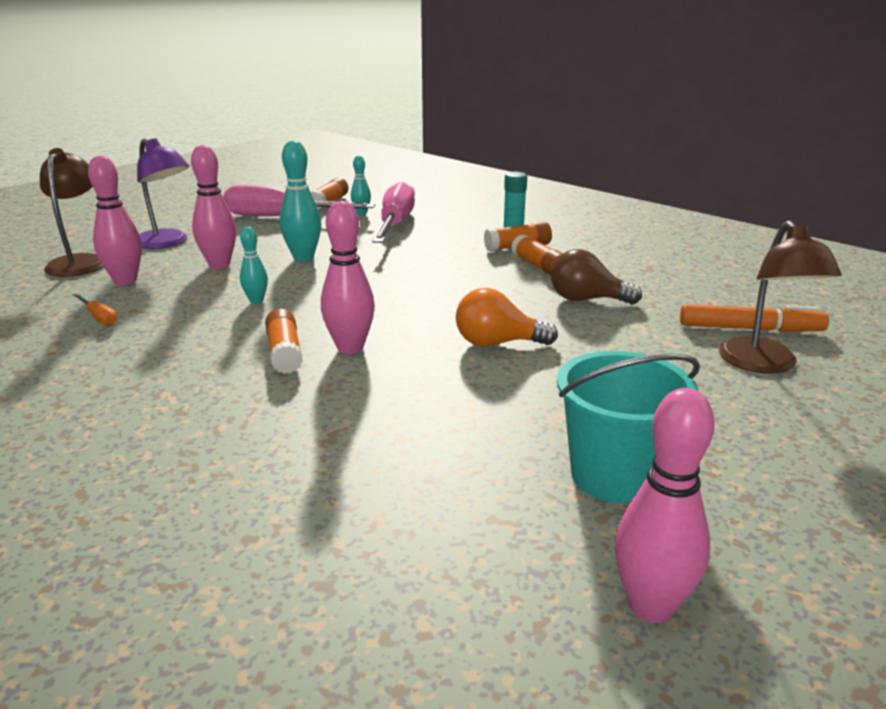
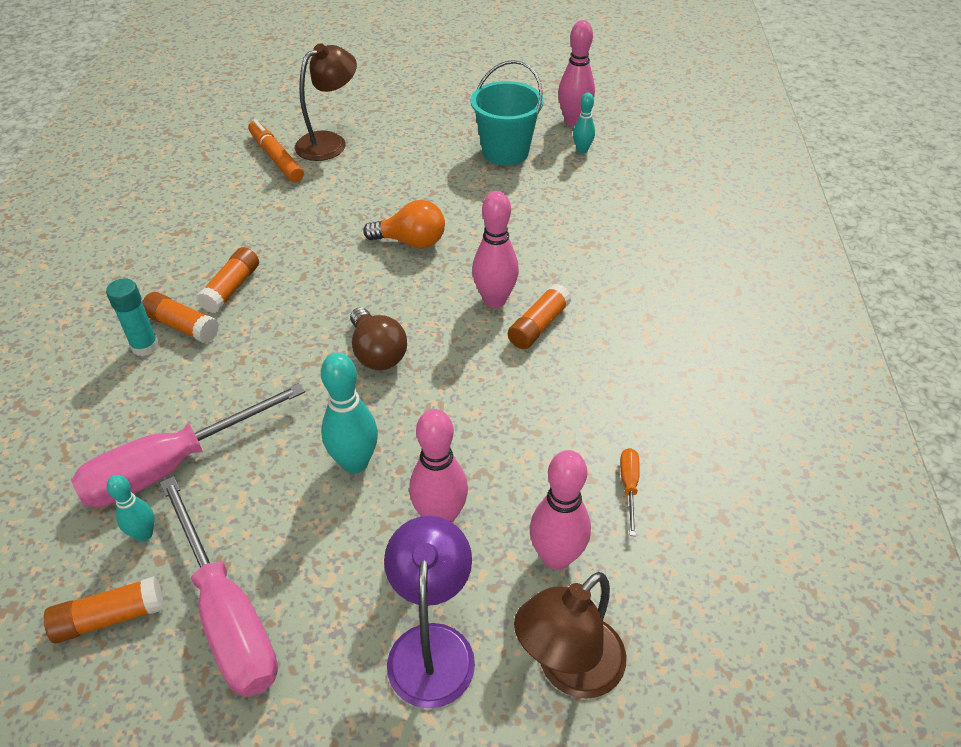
camera: 130 degrees left, 20 degrees up
(256, 301) = (484, 410): turquoise bowling pin -> turquoise bowling pin (582, 150)
(497, 343) = (411, 242): orange light bulb -> orange light bulb turned 45 degrees counterclockwise
(586, 300) = (289, 235): brown light bulb -> brown light bulb (377, 353)

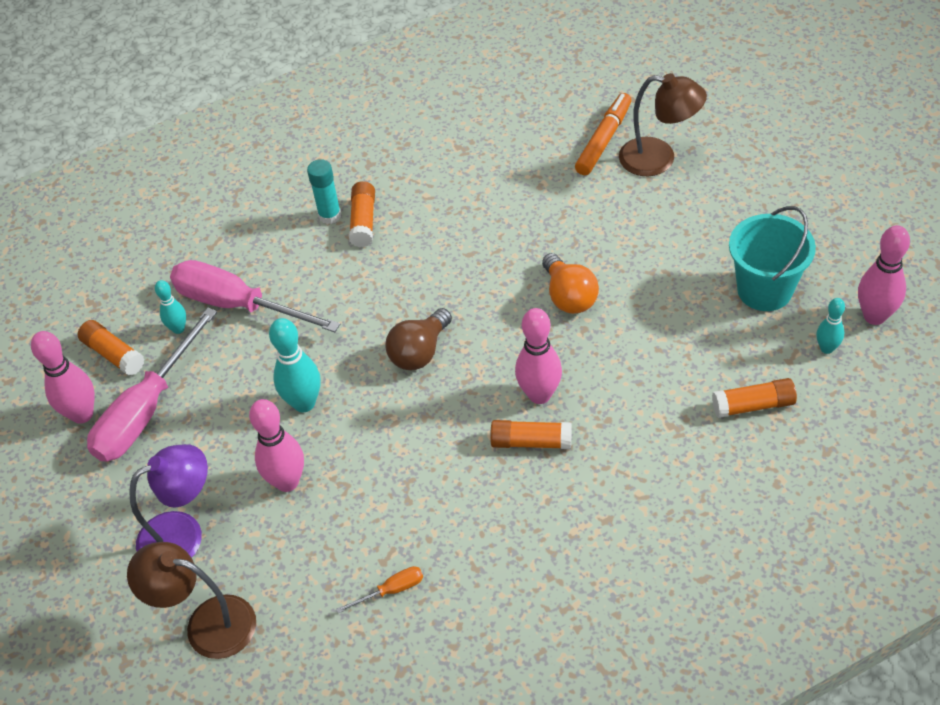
camera: 65 degrees right, 5 degrees up
(231, 288) = (423, 221): orange glue stick -> orange glue stick (753, 405)
(556, 557) = (295, 572): pink bowling pin -> pink bowling pin (82, 414)

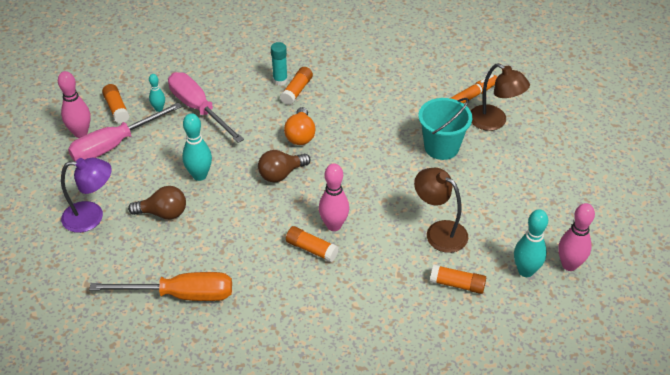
camera: 20 degrees right, 5 degrees down
(207, 623) = (73, 268): brown lamp -> brown lamp (439, 232)
(287, 482) = (163, 213): pink bowling pin -> brown light bulb
(391, 590) = (181, 295): orange screwdriver -> orange screwdriver, size x2.40
(569, 296) = (387, 178): orange light bulb -> orange light bulb (300, 135)
(764, 290) = (509, 222): turquoise bucket -> turquoise bucket (441, 147)
(826, 348) = (525, 271): turquoise bowling pin -> turquoise bowling pin, size x1.71

